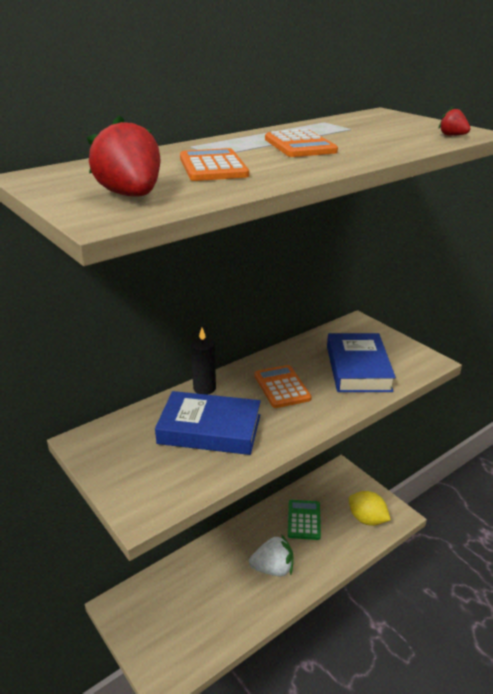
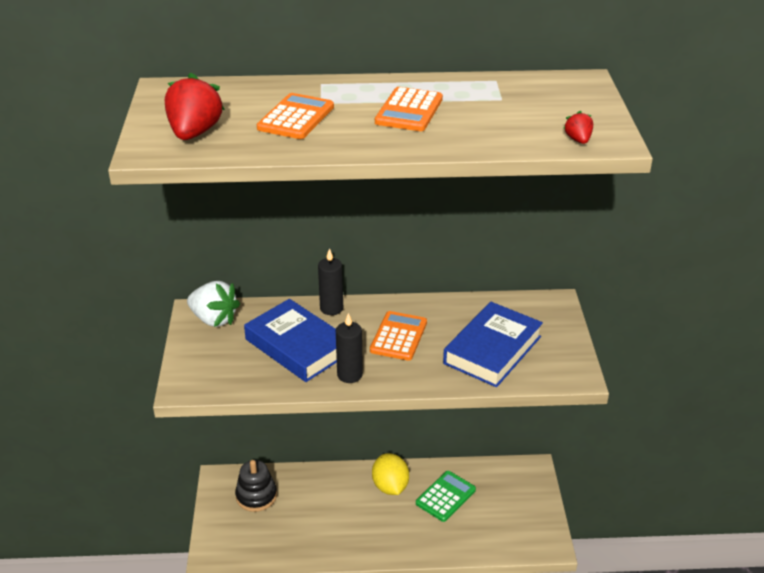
camera: 35 degrees right, 5 degrees up
(159, 602) = (256, 496): none -> black stacking toy
(273, 568) = (375, 523): white strawberry -> white strawberry (214, 319)
(279, 432) = (349, 375): none -> black candle
(367, 519) = (510, 529): yellow lemon -> yellow lemon (390, 486)

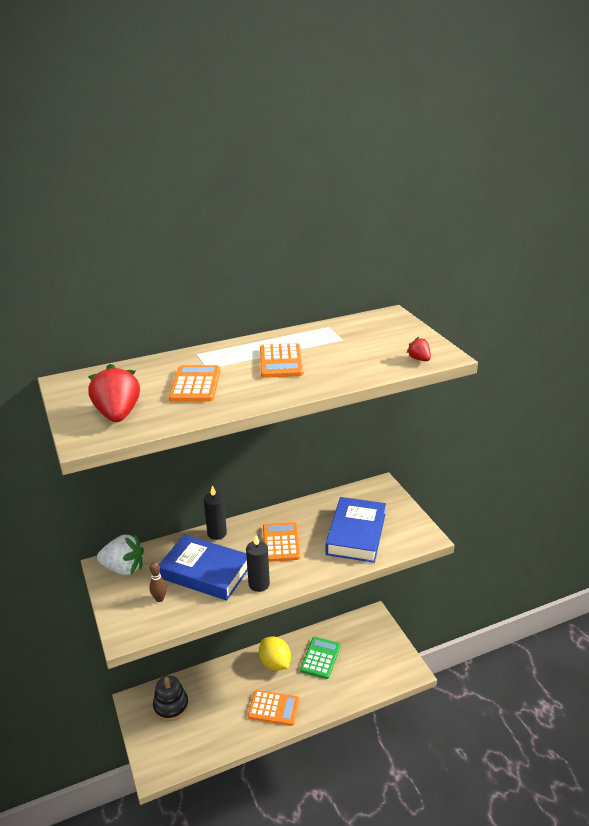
camera: 20 degrees left, 5 degrees down
(235, 361) = (159, 599): none -> brown bowling pin
(367, 533) = (274, 708): none -> orange calculator

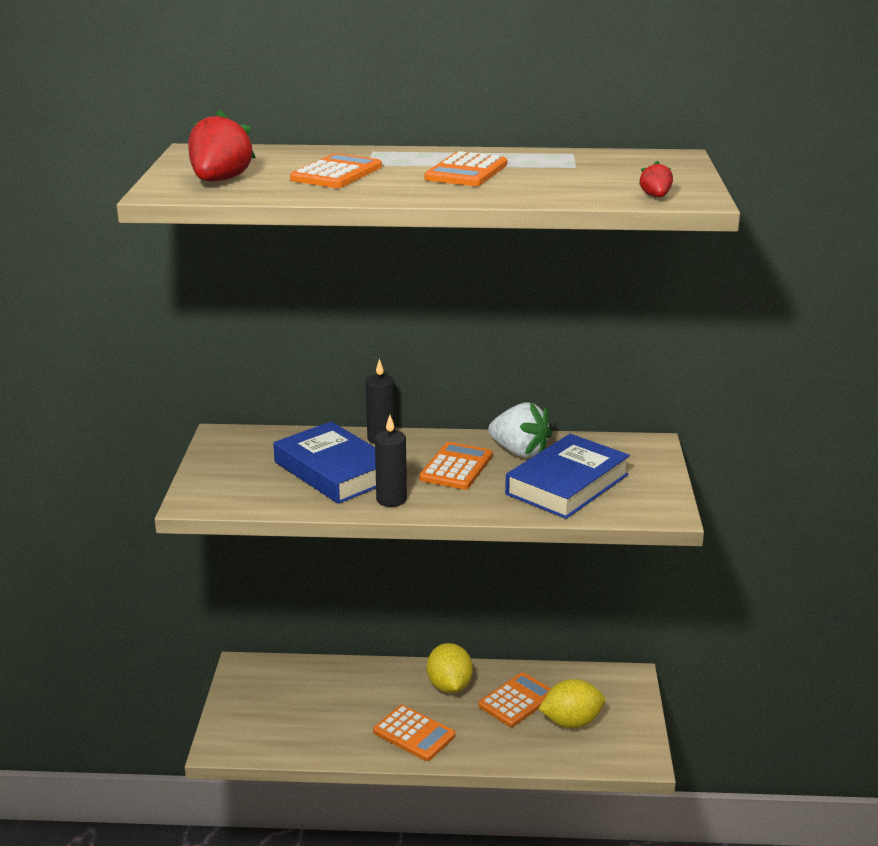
camera: 25 degrees right, 5 degrees down
(124, 568) = (241, 443): white strawberry -> white strawberry (519, 452)
(159, 599) = (259, 481): brown bowling pin -> none
(171, 706) = (284, 687): black stacking toy -> none
(320, 658) = (517, 700): green calculator -> orange calculator
(359, 661) = (571, 722): none -> yellow lemon

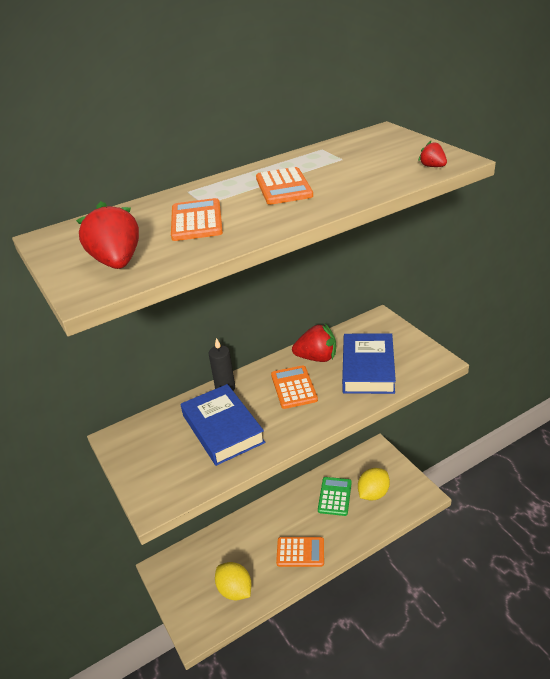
camera: 30 degrees left, 10 degrees up
(334, 471) = (222, 429): blue book -> blue book turned 45 degrees clockwise
(391, 499) = (282, 432): black candle -> none
(449, 686) = (292, 508): yellow lemon -> yellow lemon (235, 590)
(517, 700) = (334, 496): orange calculator -> green calculator
(519, 452) = (317, 358): white strawberry -> red strawberry

